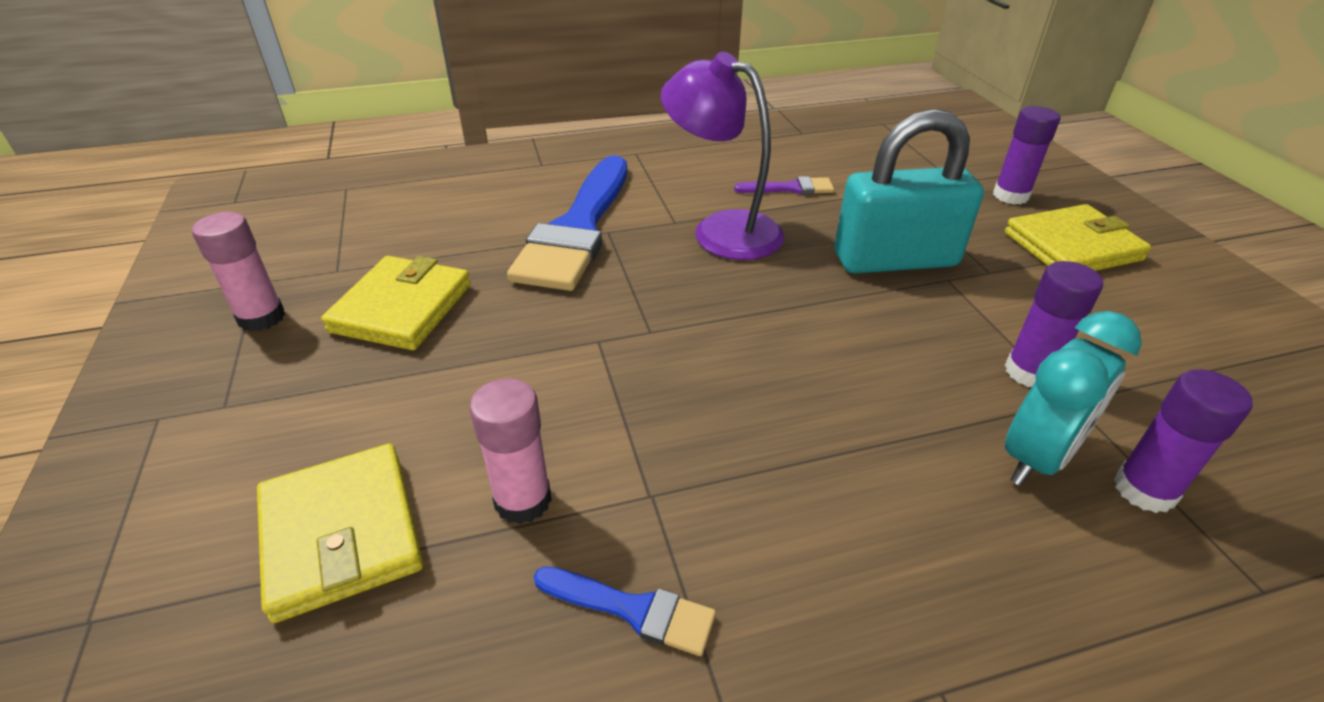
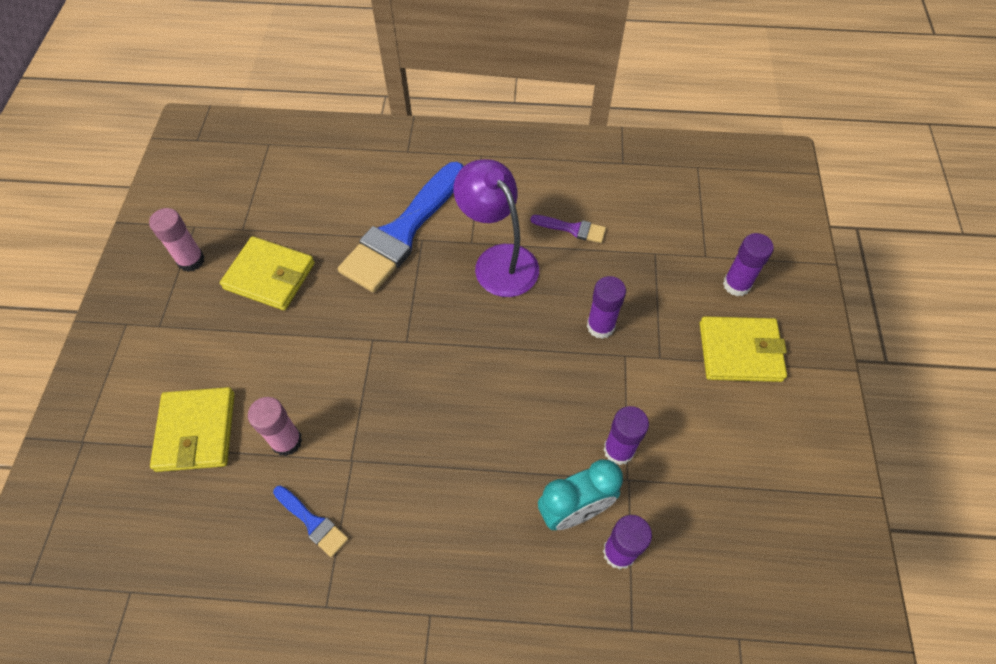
camera: 20 degrees right, 20 degrees up
(402, 308) = (270, 276): yellow wallet -> yellow wallet turned 75 degrees clockwise
(895, 260) = (600, 326): turquoise padlock -> purple glue stick

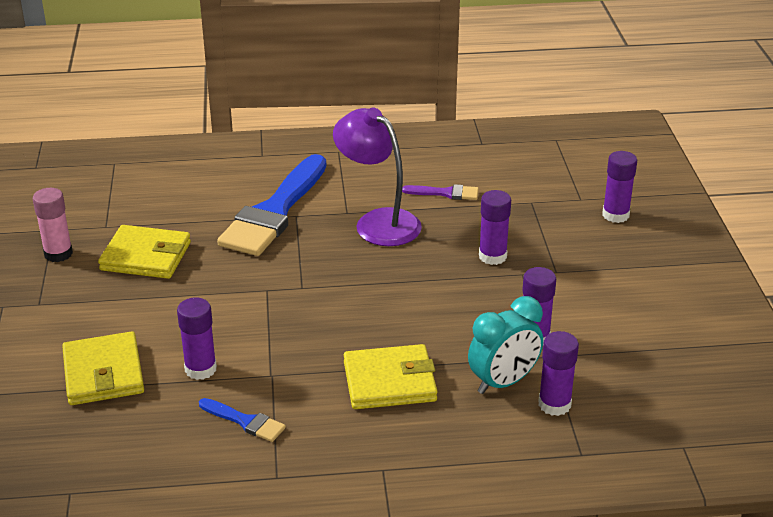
camera: 10 degrees left, 25 degrees down
(286, 441) = (200, 369): pink glue stick -> purple glue stick
(740, 351) = (631, 259): yellow wallet -> yellow wallet (389, 381)

